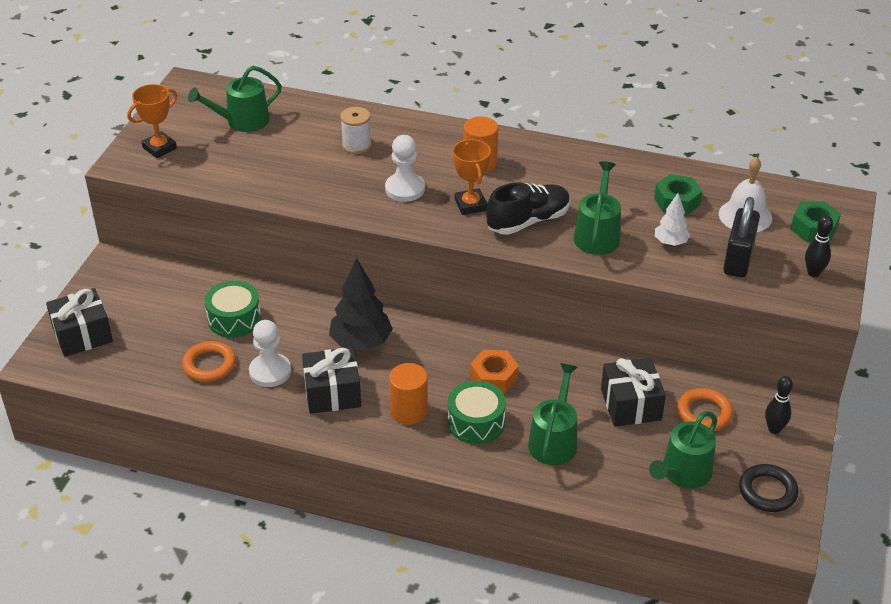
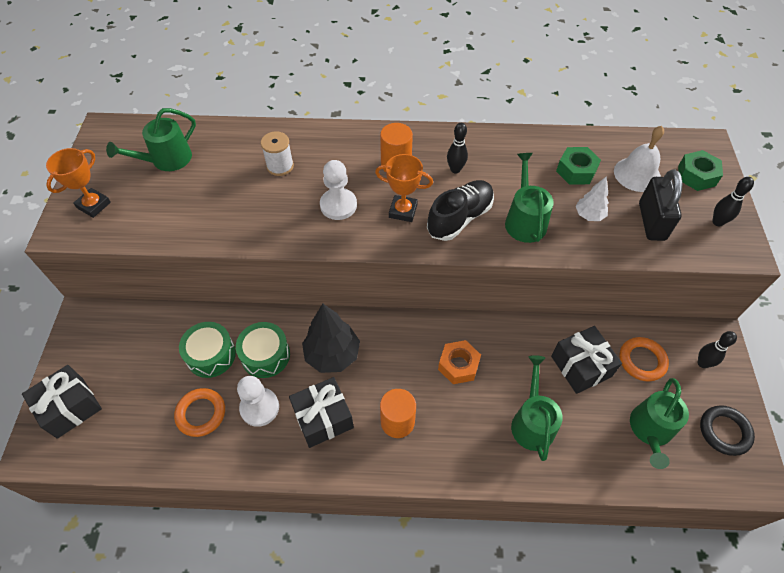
camera: 15 degrees left, 15 degrees up
(470, 205) = (403, 211): orange trophy -> orange trophy turned 45 degrees counterclockwise
(476, 422) = (459, 419): green drum -> green drum (265, 355)
(542, 178) = (455, 169): none -> black bowling pin

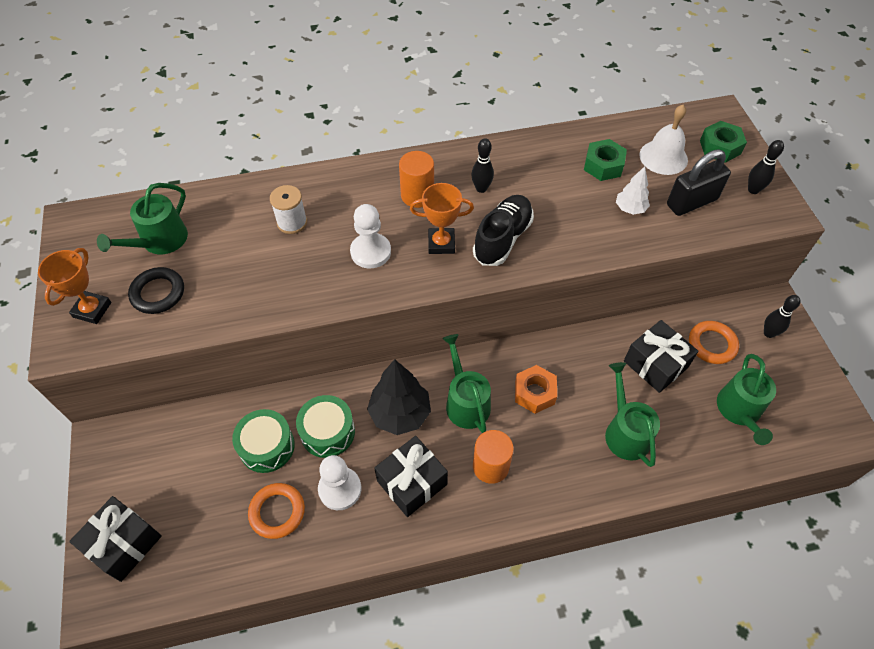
camera: 15 degrees left, 0 degrees up
(524, 220) = (568, 227): green watering can -> green watering can (466, 402)
(651, 221) = (691, 202): black padlock -> black padlock turned 75 degrees clockwise
(724, 431) = (807, 395): black ring -> black ring (158, 293)

